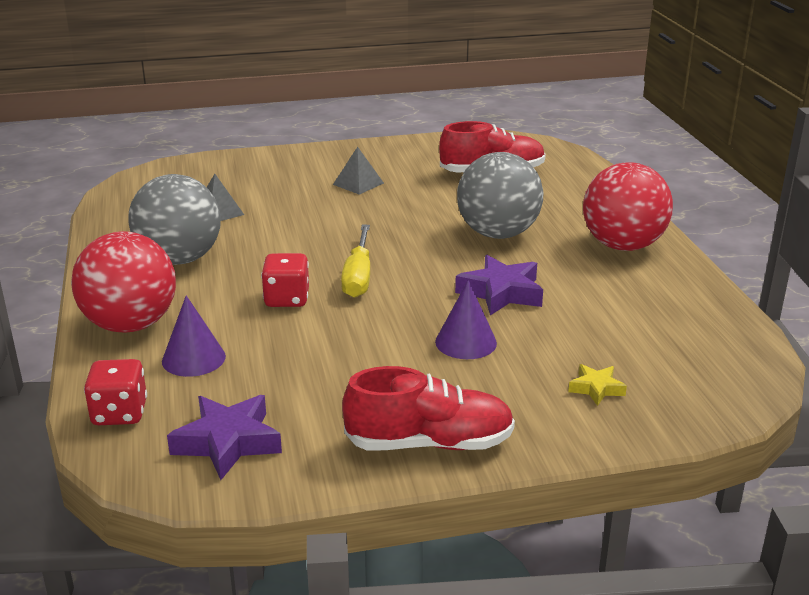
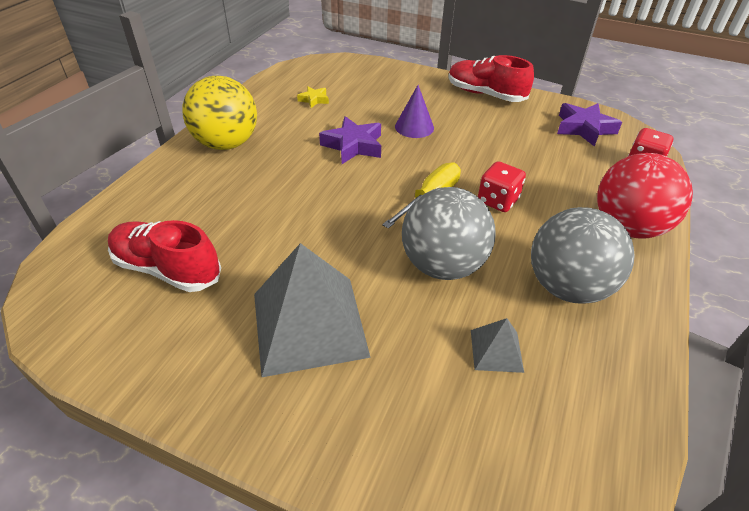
camera: 145 degrees left, 15 degrees up
(193, 358) = (587, 181): purple cone -> none
(358, 183) = (309, 324): grey pyramid -> grey pyramid, size x2.21
(498, 234) = (284, 191): grey ball -> grey ball (442, 265)
(596, 388) = (383, 85): yellow star -> yellow star (314, 100)
(622, 245) = (226, 144): red ball -> yellow ball

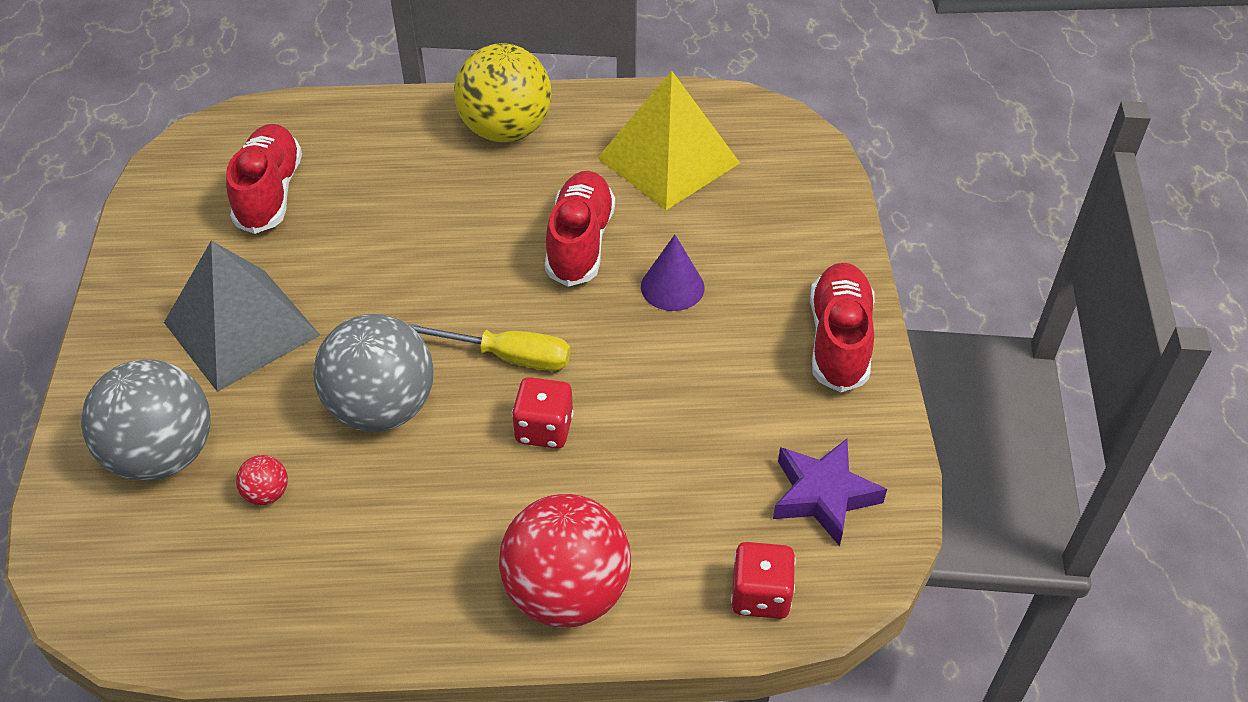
camera: 65 degrees right, 5 degrees up
(314, 100) = (668, 160): yellow star -> yellow pyramid
(353, 146) = (580, 242): purple star -> red shoe
(496, 350) = (267, 493): grey pyramid -> red ball
(567, 287) = (402, 541): grey ball -> grey ball (163, 455)

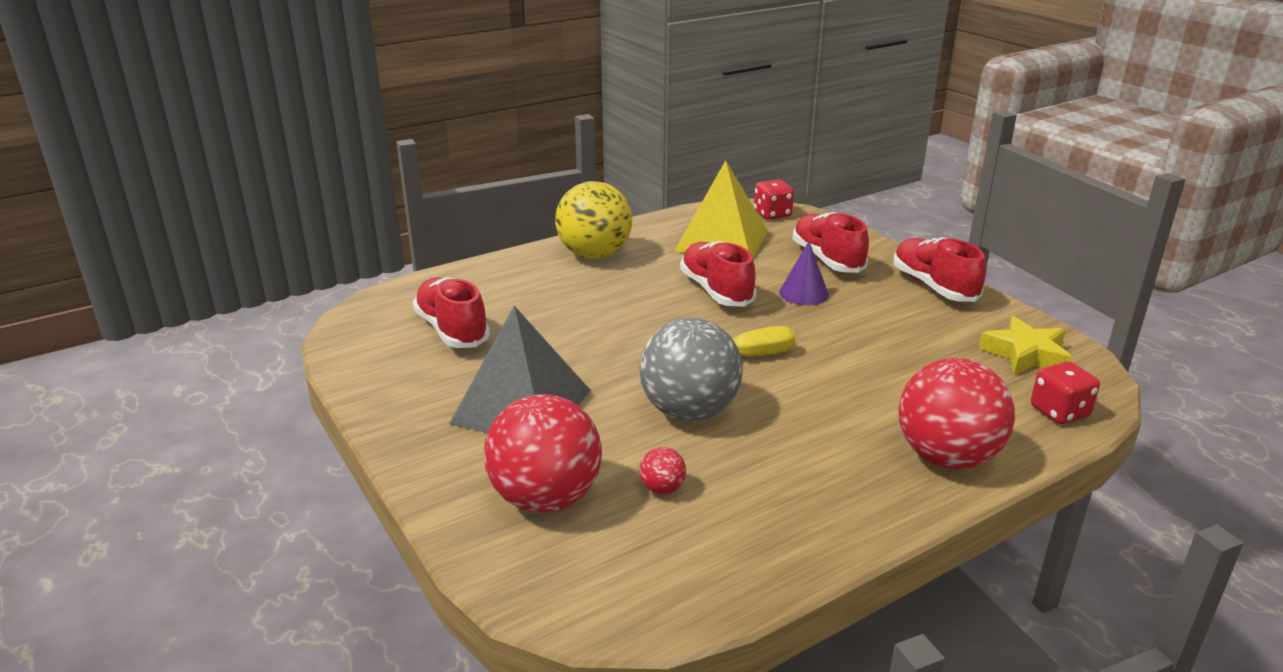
camera: 30 degrees left, 20 degrees down
(163, 455) = (546, 498): grey ball -> red ball
(544, 429) = (816, 383): red dice -> red dice (772, 214)
(759, 241) = (827, 259): none -> red shoe
(823, 495) = (1025, 354): purple star -> yellow star

